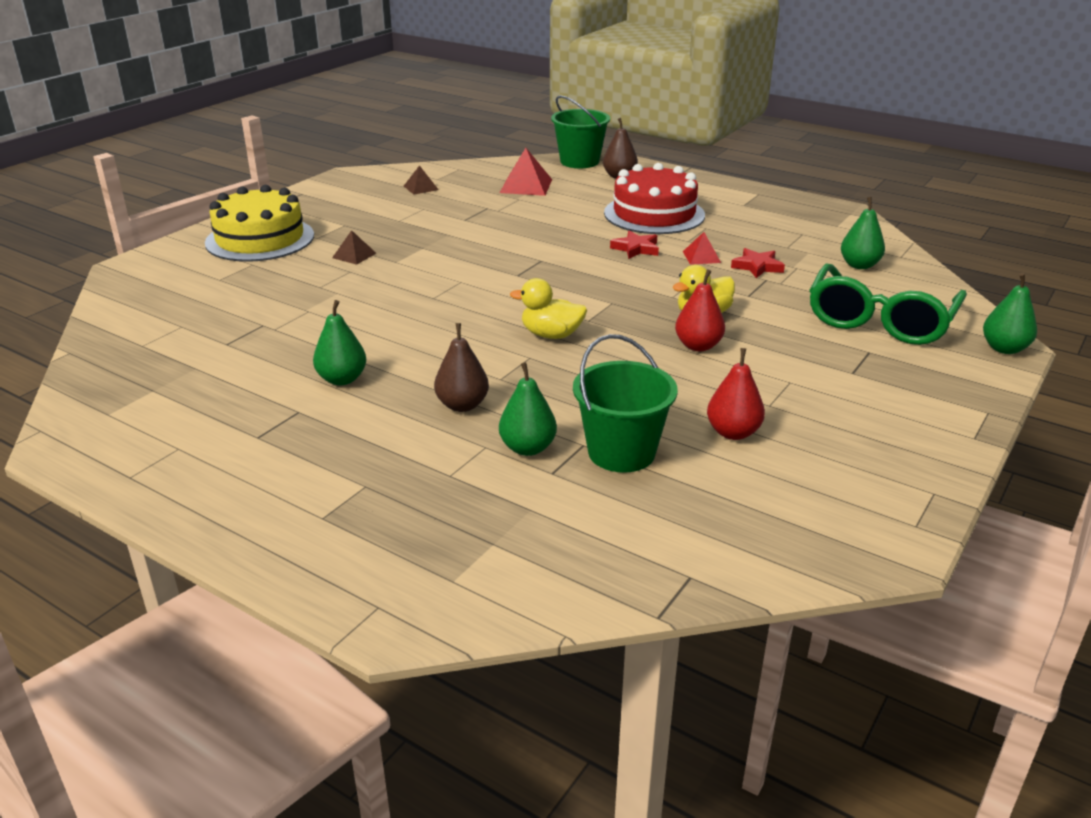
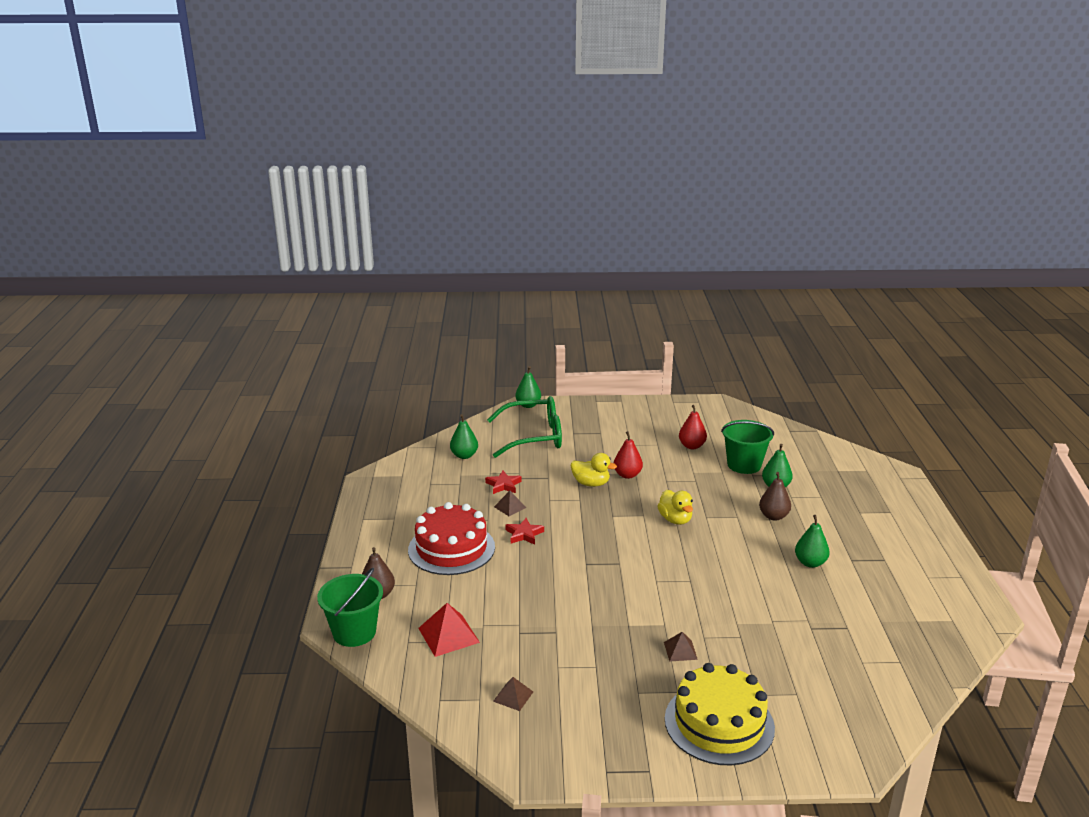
camera: 125 degrees left, 5 degrees down
(701, 257) = (510, 507): red pyramid -> brown pyramid

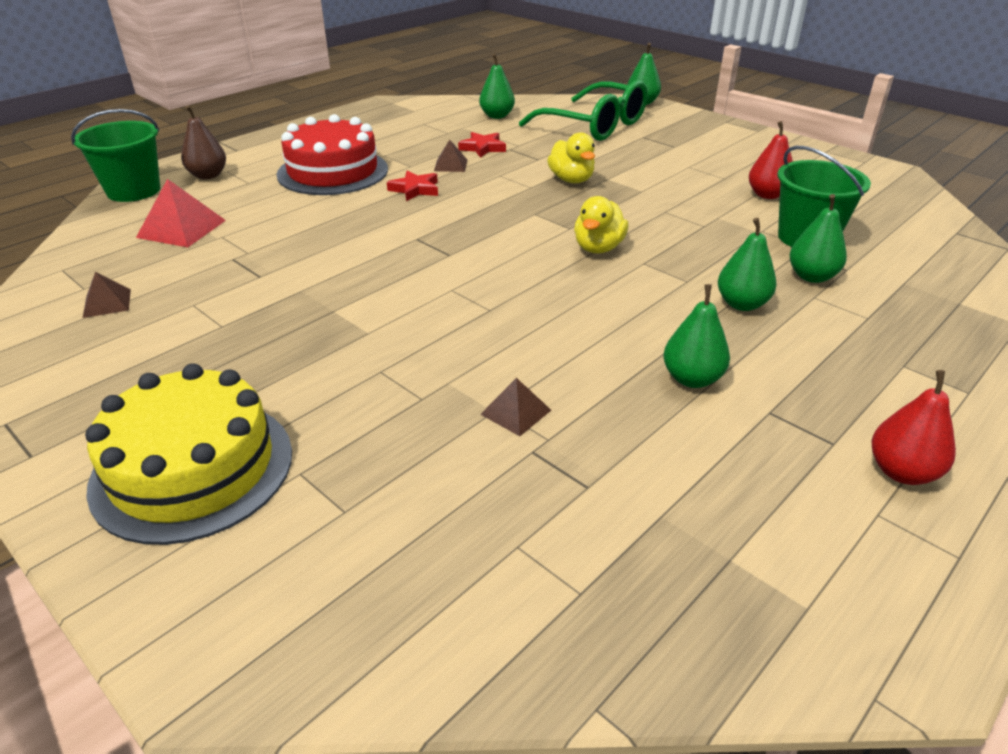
camera: 45 degrees right, 10 degrees up
(627, 475) = (628, 189): red pear -> red pear (902, 472)
(680, 650) = (326, 367): brown pyramid -> brown pyramid (515, 412)
(773, 516) = (742, 304): brown pear -> green pear

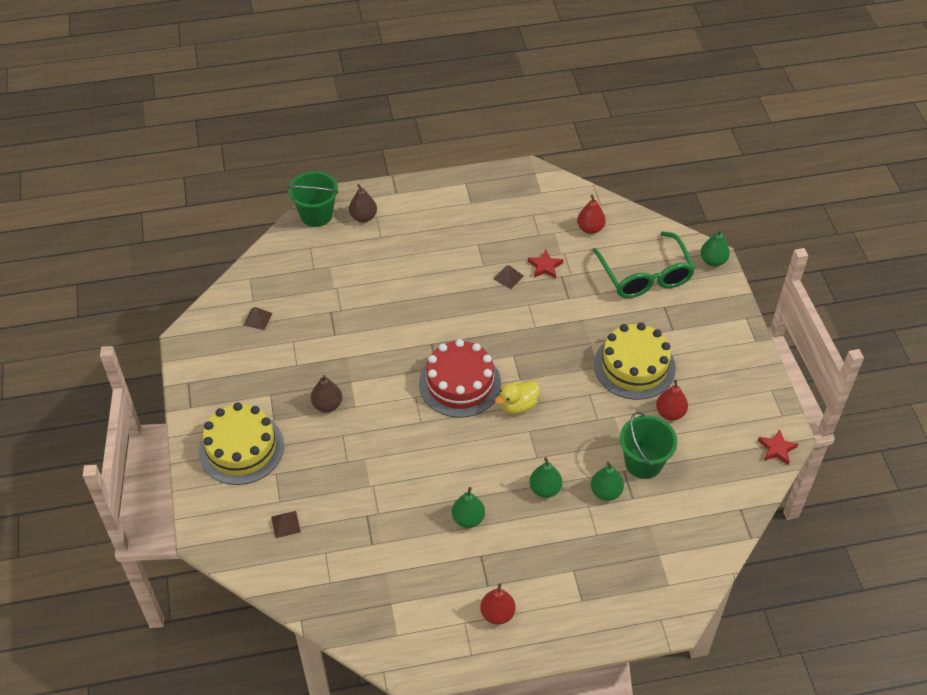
camera: 35 degrees right, 15 degrees up
(181, 228) = (321, 269): red pyramid -> none
(318, 348) = (327, 405): none -> brown pear
(333, 172) = (434, 249): red cake -> red cake (460, 383)
(415, 189) = (466, 294): red star -> red star (777, 449)
(497, 116) = (590, 228): green pear -> red pear
(515, 412) = (377, 491): brown pyramid -> brown pyramid (285, 524)
(571, 180) = (566, 332): yellow duck -> none
(678, 178) = (634, 366): none -> yellow cake

